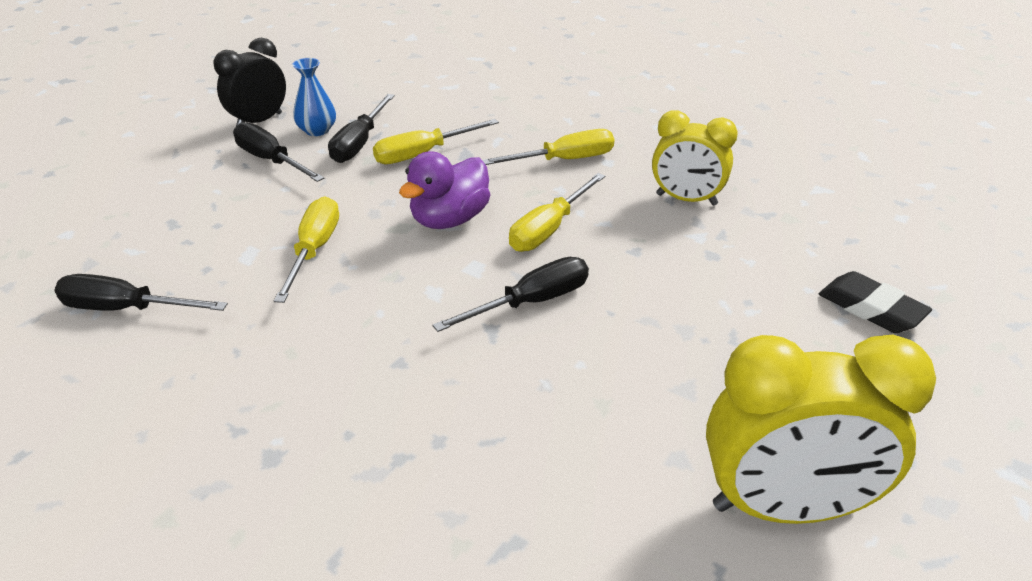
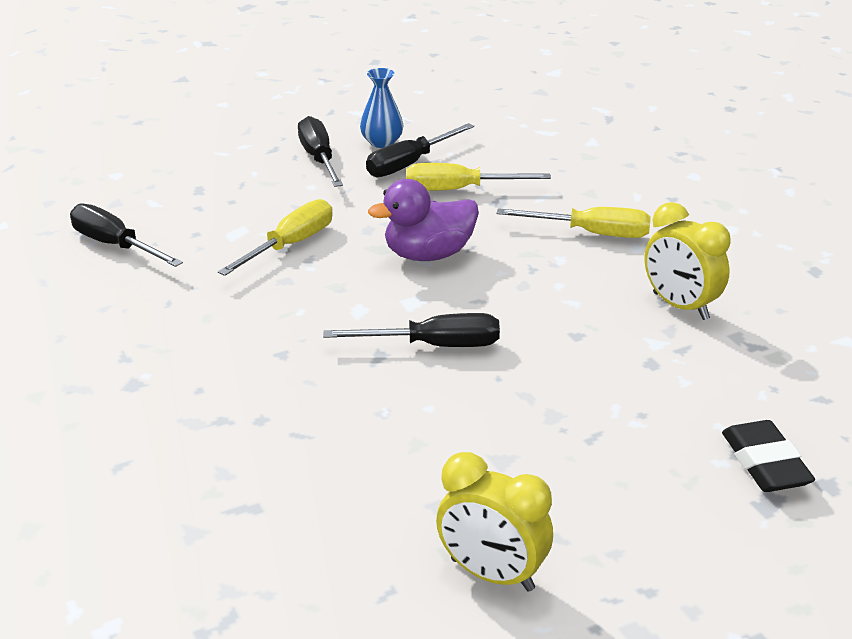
camera: 30 degrees right, 5 degrees down
(259, 122) = (338, 121): black clock -> none
(549, 229) = (512, 291): yellow screwdriver -> none
(785, 507) = (492, 575): yellow clock -> yellow clock, size x0.64

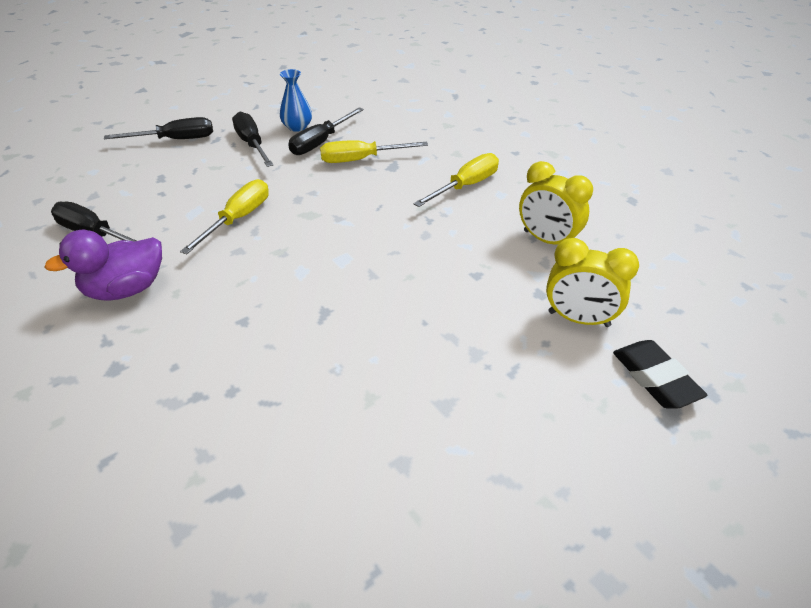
camera: 10 degrees left, 10 degrees up
(428, 255) = (348, 216): purple duck -> purple duck (126, 289)
(434, 346) = (367, 298): black screwdriver -> black screwdriver (175, 140)
(492, 575) = (464, 536): yellow clock -> yellow clock (578, 319)
(591, 233) = (466, 186): yellow screwdriver -> yellow screwdriver turned 45 degrees counterclockwise

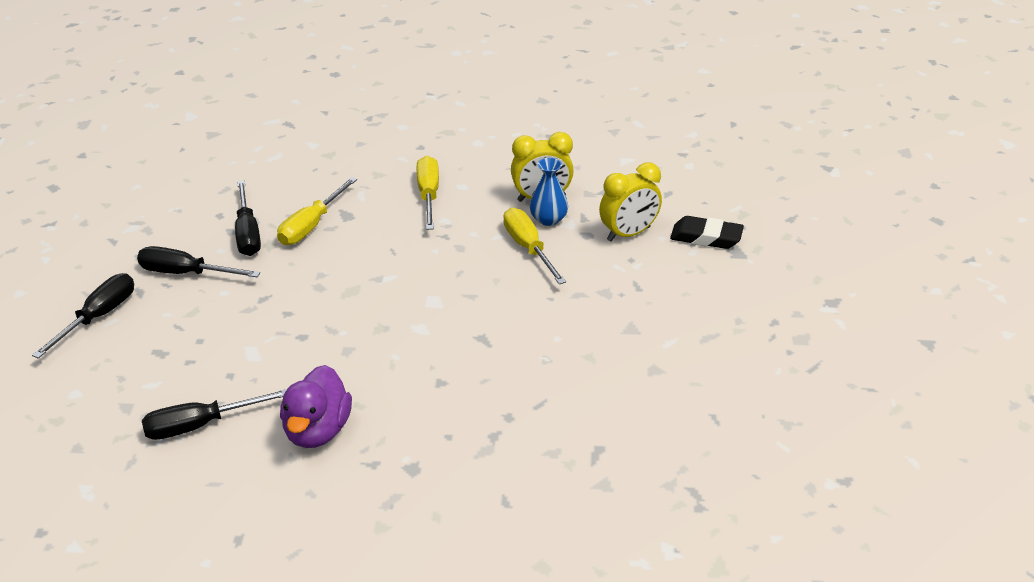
camera: 50 degrees left, 5 degrees down
(238, 219) = (301, 331): yellow screwdriver -> yellow screwdriver (528, 248)
(297, 127) = (198, 234): blue vase -> blue vase (548, 219)

